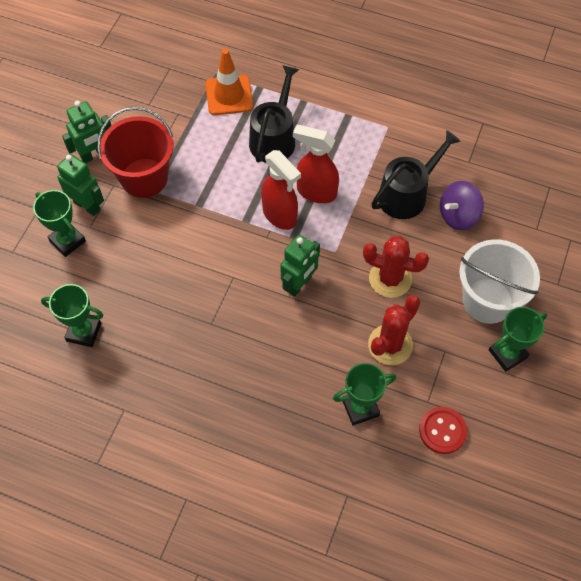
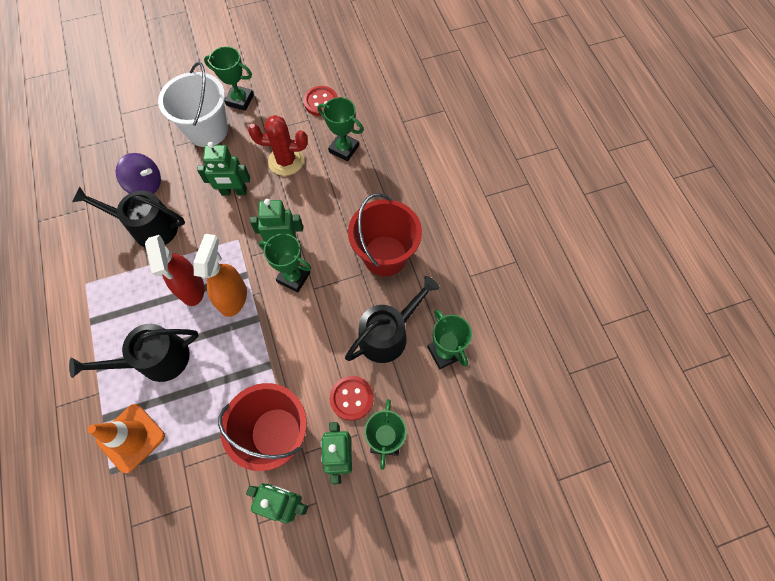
camera: 130 degrees left, 5 degrees up
(118, 241) = (351, 398): none -> red button
(140, 302) = (388, 334): none -> black watering can
(210, 354) = (385, 255): none -> red bucket
(258, 269) = (293, 277): none -> green trophy
(280, 215) = (233, 297): red spray bottle -> orange spray bottle
(390, 279) = (234, 192): red cactus -> green robot

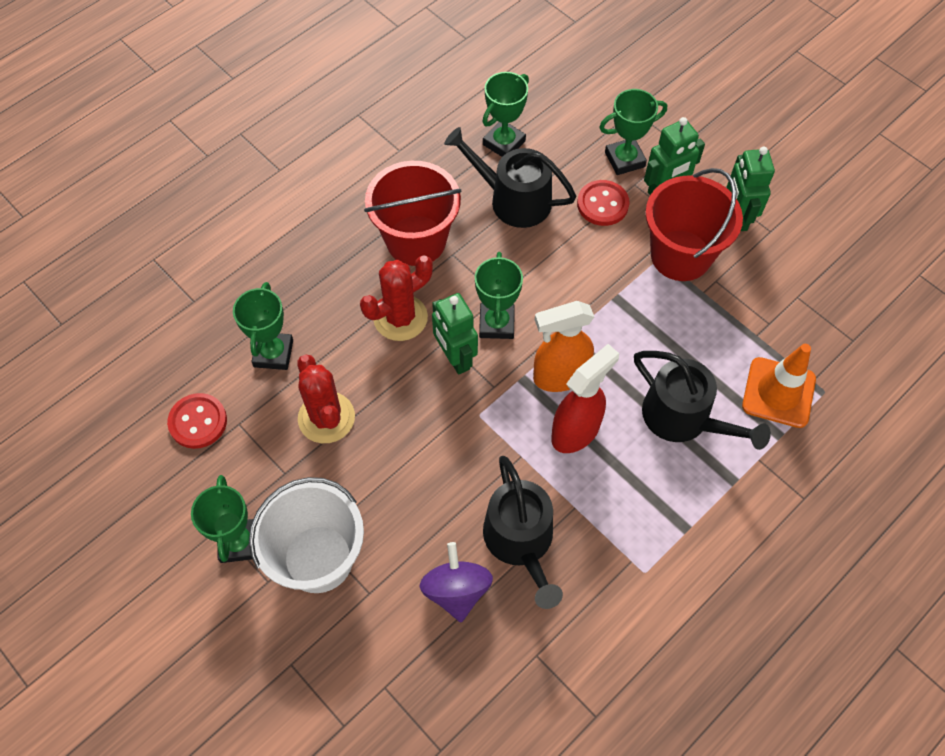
camera: 115 degrees left, 5 degrees down
(234, 192) = (409, 459): green robot -> none
(330, 223) = (400, 318): none -> red cactus

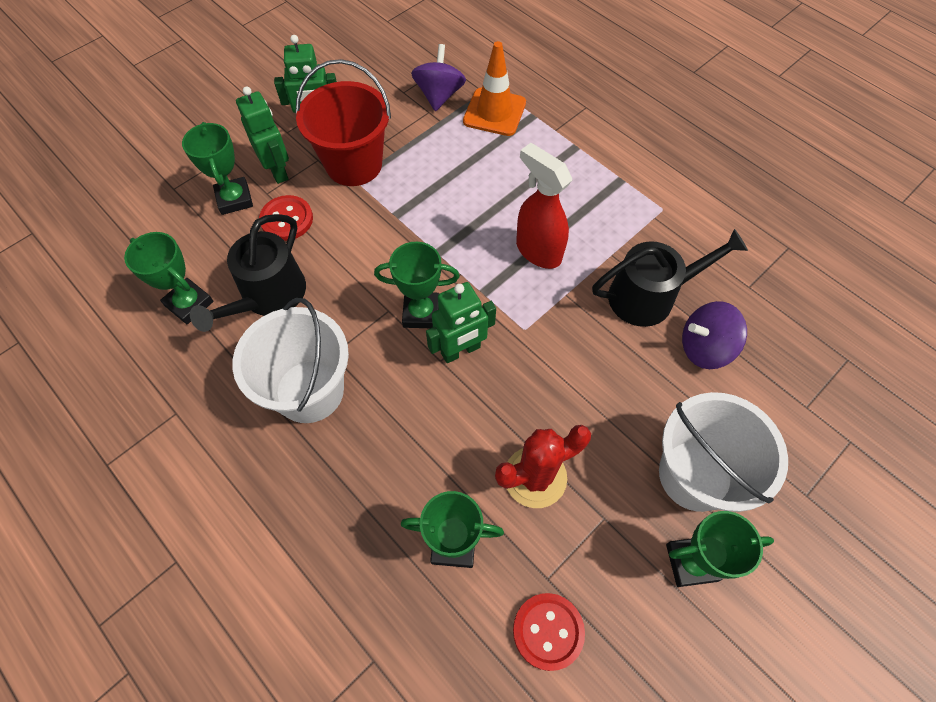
camera: 90 degrees left, 0 degrees up
(400, 318) = (410, 404): red cactus -> none
(416, 240) = (310, 391): red bucket -> white bucket
(559, 376) = (481, 261): orange spray bottle -> none
(683, 418) = (520, 174): black watering can -> none
(797, 333) = (439, 95): none -> purple spinning top

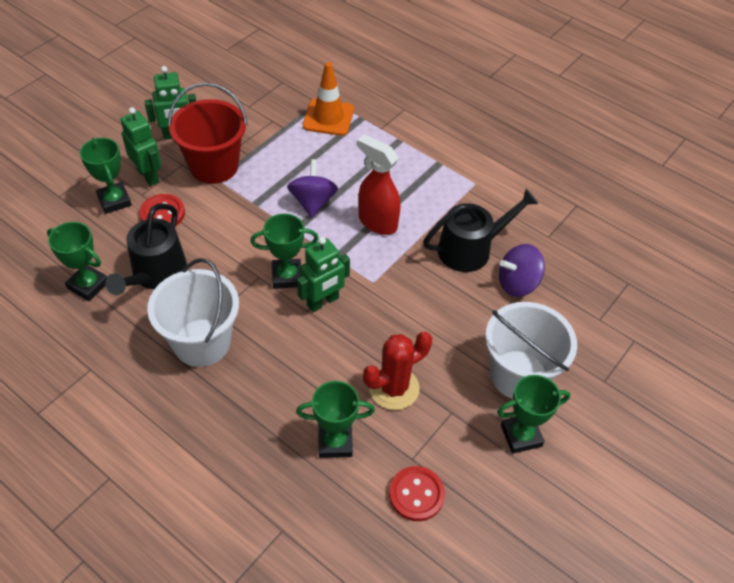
camera: 10 degrees left, 10 degrees down
(439, 95) = (280, 107): purple spinning top -> purple spinning top (313, 202)

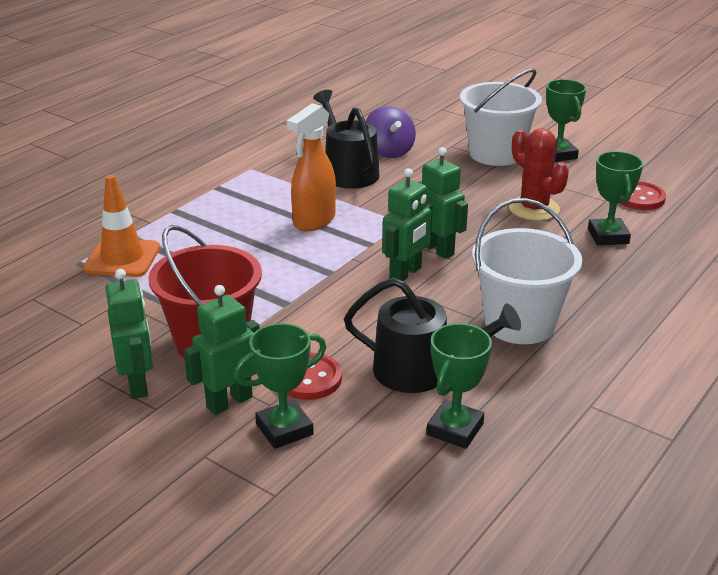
camera: 90 degrees left, 20 degrees down
(287, 276) = (406, 273): green trophy -> green robot
(313, 202) = (282, 262): purple spinning top -> none
(377, 222) = (313, 221): red spray bottle -> orange spray bottle

